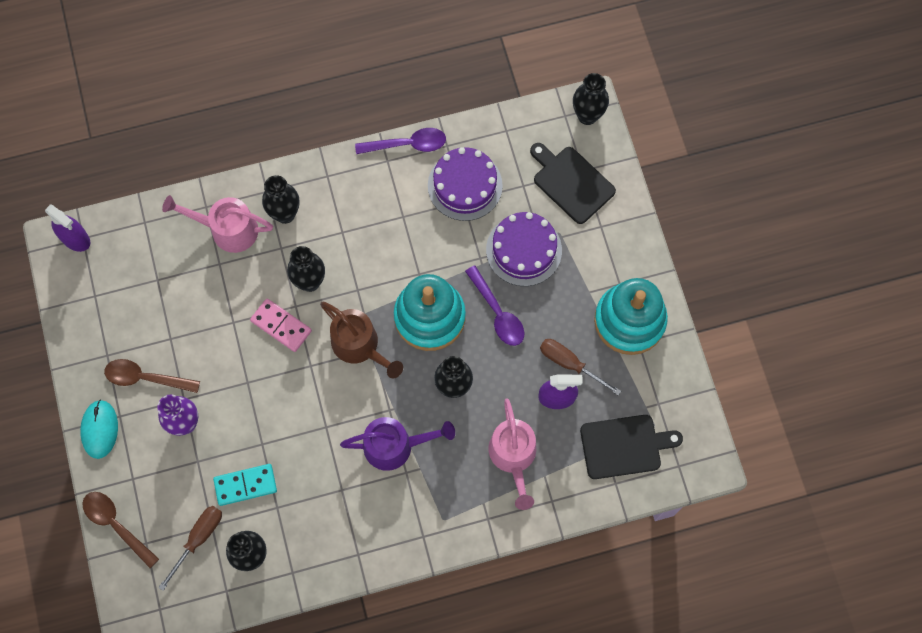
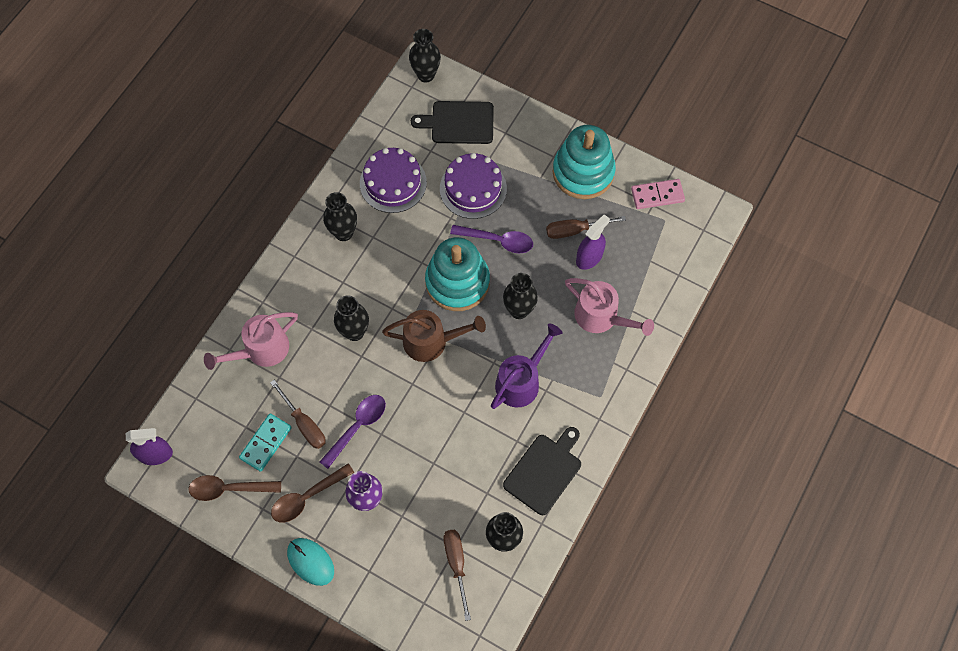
camera: 45 degrees left, 5 degrees down
(116, 525) = (390, 612): brown spoon -> brown spoon (229, 489)
(200, 318) = (304, 423): none -> brown screwdriver
(245, 485) = (451, 499): turquoise domino -> turquoise domino (266, 443)
(281, 326) = (365, 377): pink domino -> pink domino (657, 195)
(285, 214) = (291, 305): black vase -> black vase (343, 233)
(407, 144) = (327, 190): purple spoon -> purple spoon (357, 427)
(624, 446) = (660, 248): black cutting board -> black cutting board (544, 471)

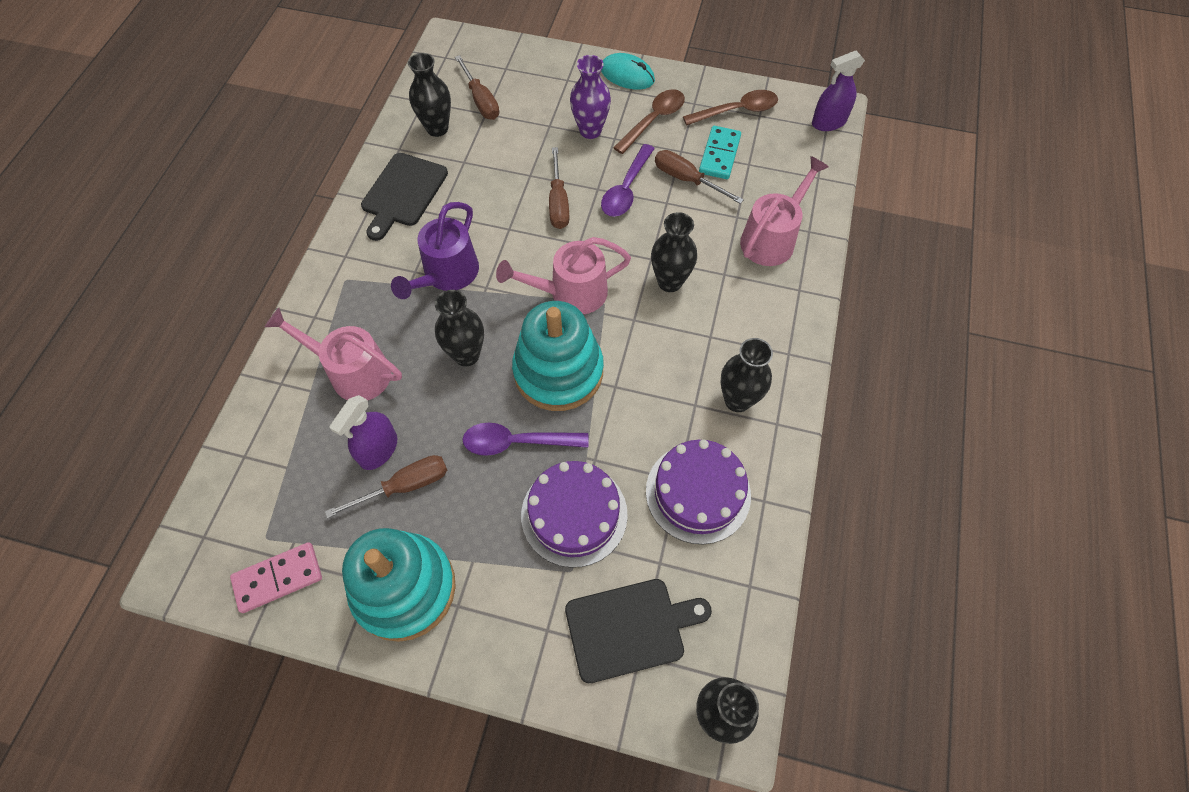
camera: 165 degrees right, 5 degrees down
(417, 428) = (558, 202): none -> brown screwdriver
(432, 341) = (570, 293): brown watering can -> pink watering can

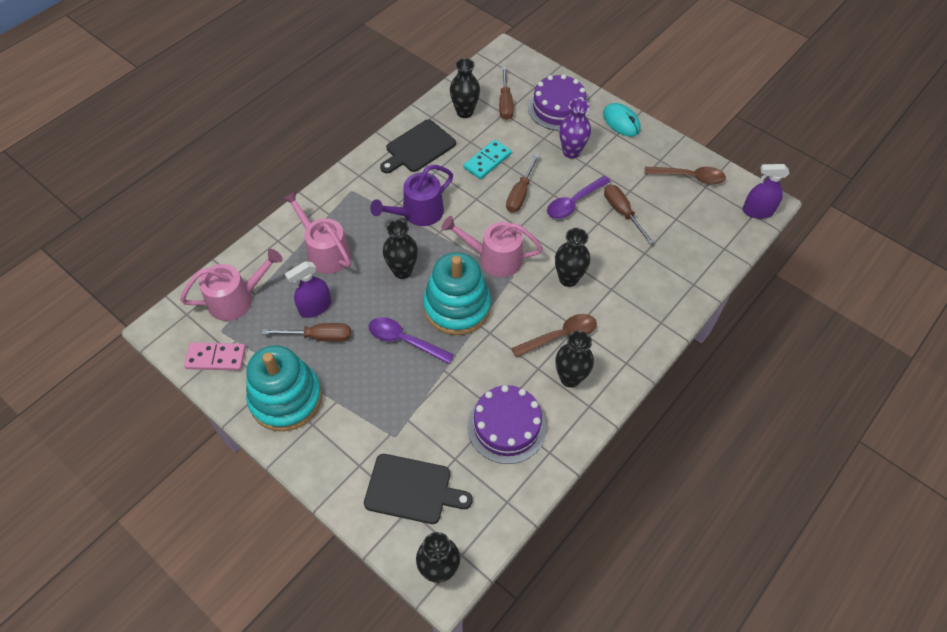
camera: 25 degrees right, 5 degrees down
(574, 514) = (416, 402): purple cake -> purple cake (558, 108)
(653, 120) = (622, 161): brown spoon -> brown spoon (560, 336)
(719, 155) = (657, 204): turquoise domino -> turquoise domino (487, 161)
(772, 238) = (662, 278): pink watering can -> pink watering can (237, 299)

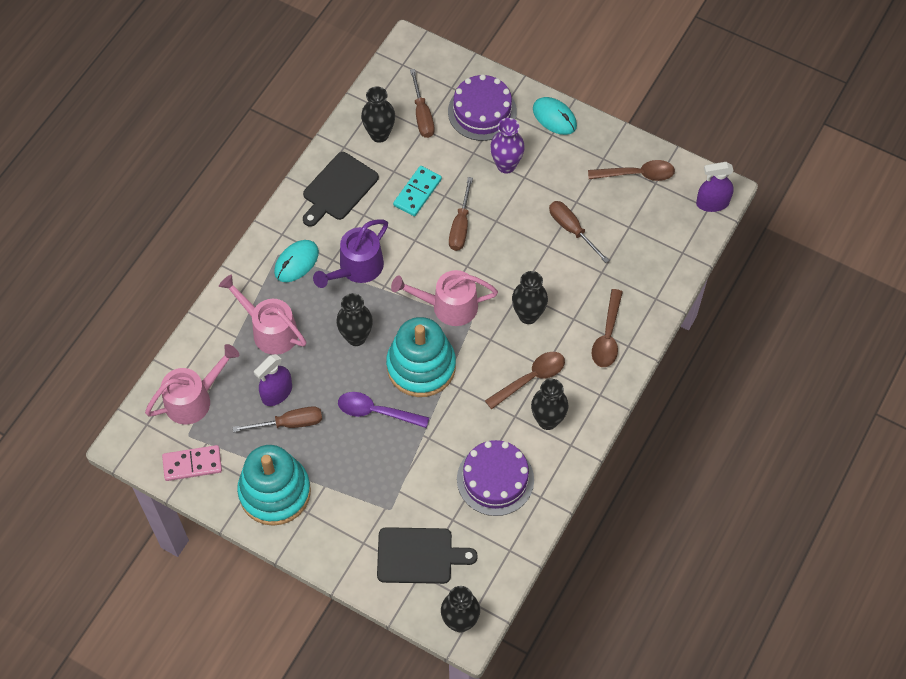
camera: 10 degrees left, 5 degrees up
(365, 199) = (296, 262): none -> turquoise mouse
(574, 203) = (519, 227): purple spoon -> none
(642, 310) = (608, 336): none -> brown spoon

